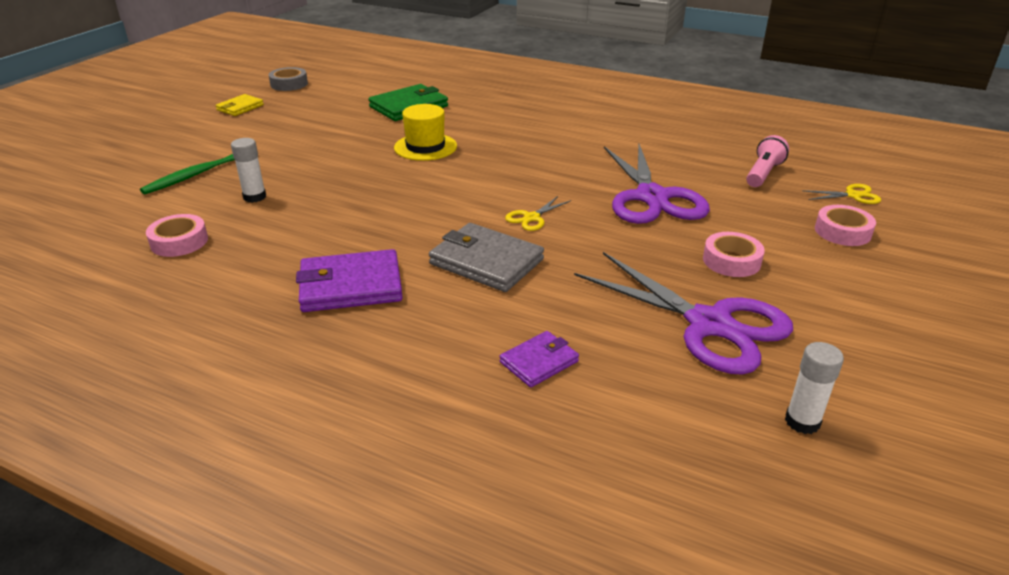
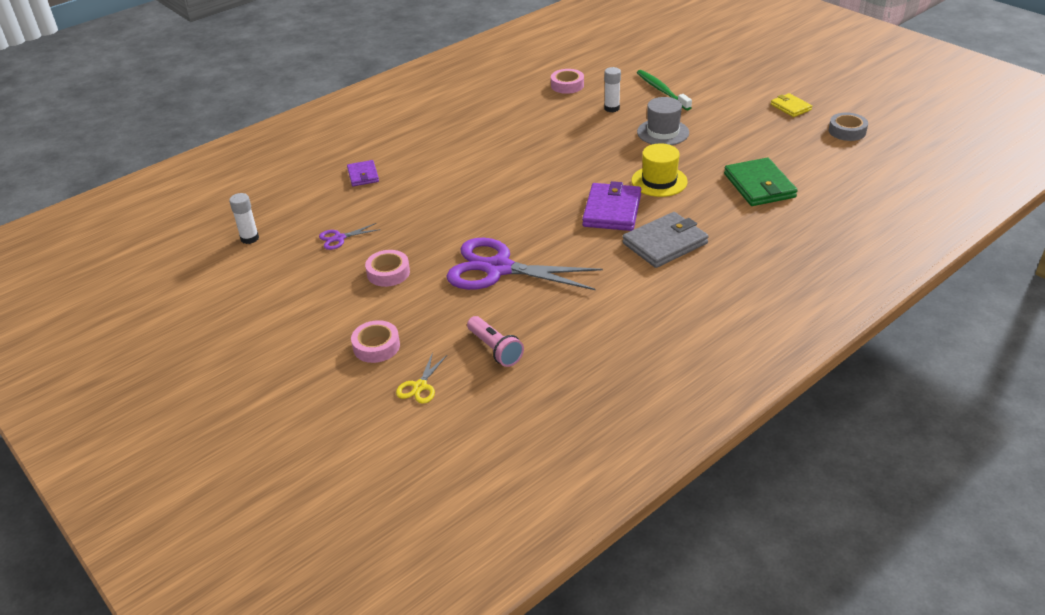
camera: 115 degrees right, 5 degrees up
(314, 159) = (663, 132): none -> grey hat
(350, 286) = (477, 131): purple wallet -> purple wallet (612, 210)
(486, 262) = (467, 177): grey wallet -> grey wallet (665, 243)
(532, 218) = (508, 206): yellow scissors -> none
(709, 324) = (339, 238): purple scissors -> purple scissors, size x0.42

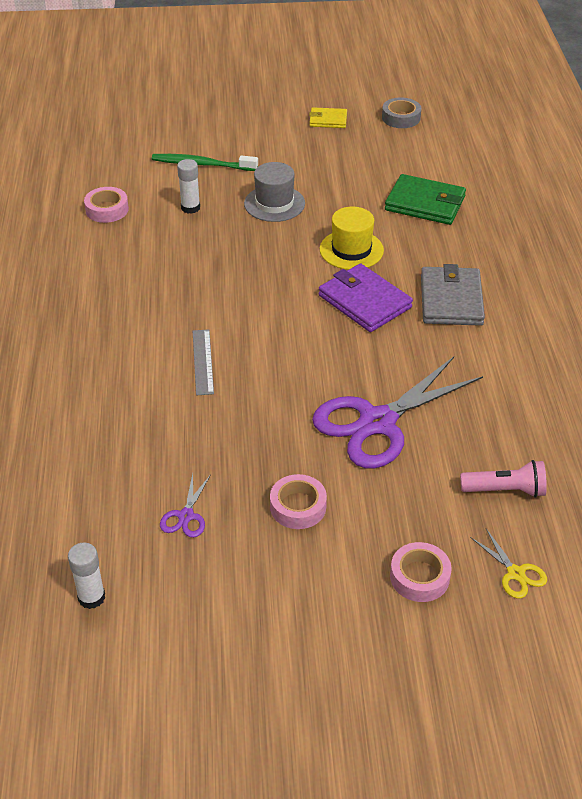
camera: 55 degrees left, 5 degrees up
(363, 175) = (79, 437): purple wallet -> none
(474, 182) = (203, 361): none -> grey ruler

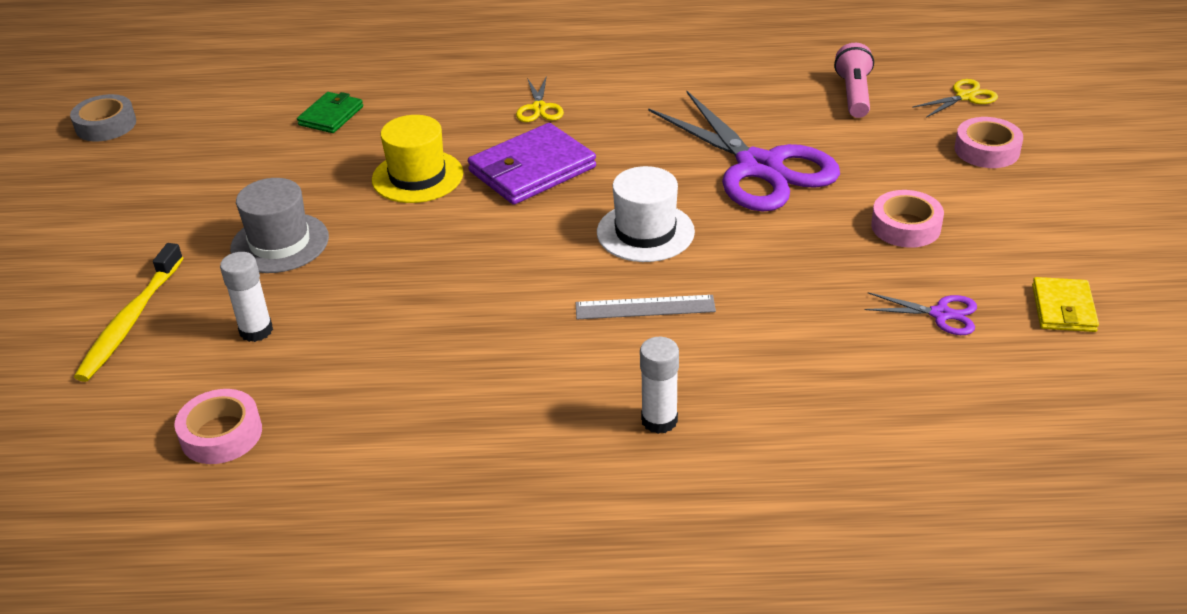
camera: 85 degrees left, 5 degrees down
(91, 597) = (1098, 391): white glue stick -> white glue stick (659, 420)
(202, 164) = (131, 320): green toothbrush -> yellow toothbrush
(288, 360) = (645, 232): none -> white hat
(328, 120) = (71, 189): yellow wallet -> yellow wallet (1063, 308)
(425, 203) = (331, 116): green wallet -> green wallet, size x0.58
(451, 300) = (539, 108): grey wallet -> yellow scissors

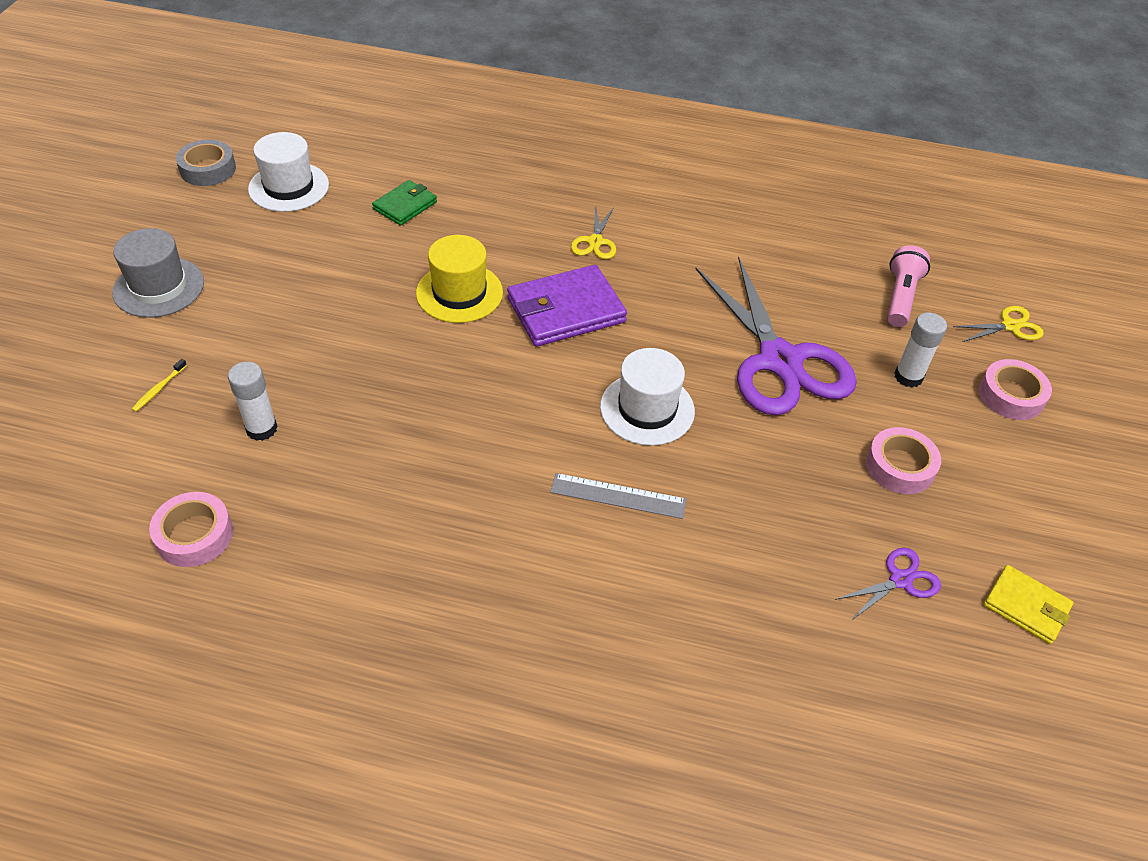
camera: 10 degrees right, 10 degrees up
(131, 320) = (159, 389): yellow toothbrush -> yellow toothbrush, size x0.41
(200, 124) = (289, 187): none -> white hat
(280, 243) = (314, 336): grey hat -> grey hat (159, 287)
(659, 420) = (588, 630): white glue stick -> white glue stick (908, 377)
(940, 314) = (900, 580): purple scissors -> purple scissors turned 60 degrees counterclockwise
(1063, 308) = (1026, 606): yellow wallet -> yellow wallet turned 75 degrees counterclockwise

